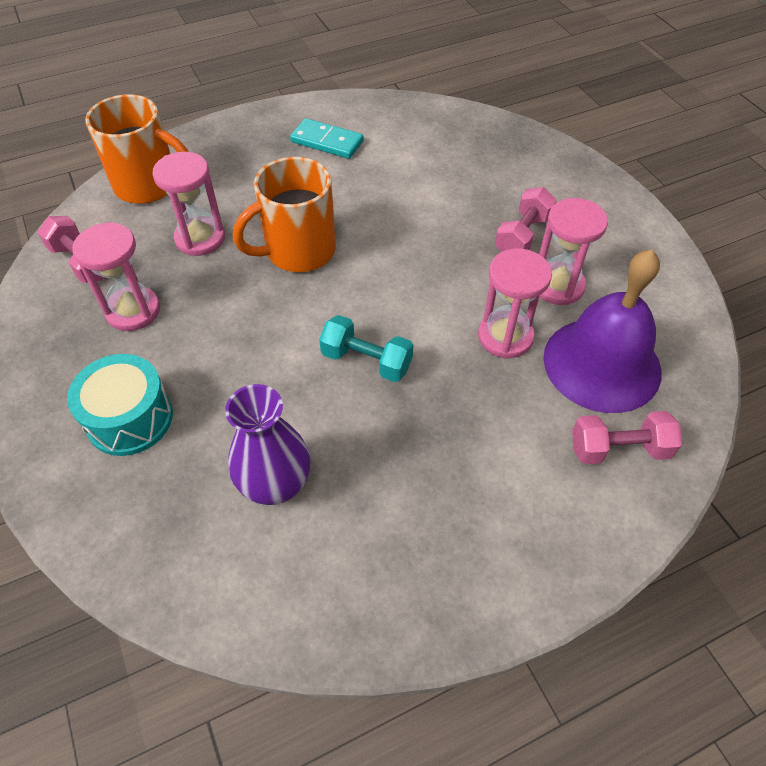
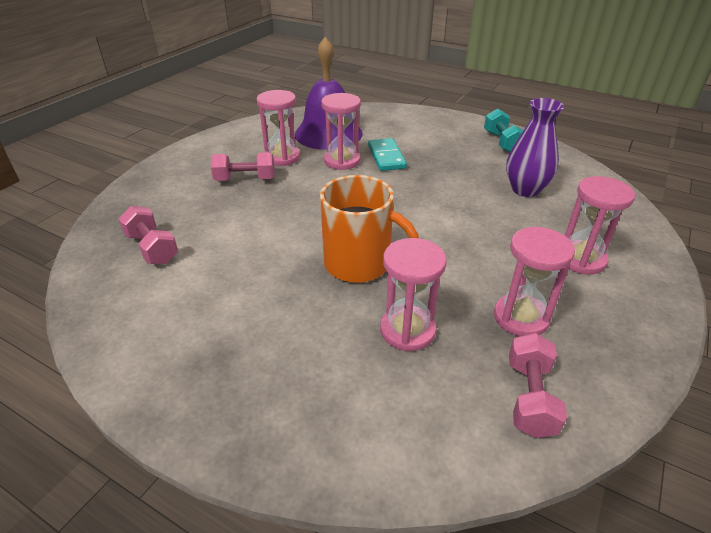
camera: 125 degrees left, 15 degrees down
(130, 418) = (581, 259): turquoise drum -> pink hourglass
(149, 185) = (381, 431): orange mug -> none
(327, 141) = (190, 323): turquoise domino -> turquoise domino (386, 157)
(366, 361) = (416, 195): turquoise dumbbell -> turquoise dumbbell (502, 142)
(619, 449) = (375, 120): pink dumbbell -> pink dumbbell (152, 248)

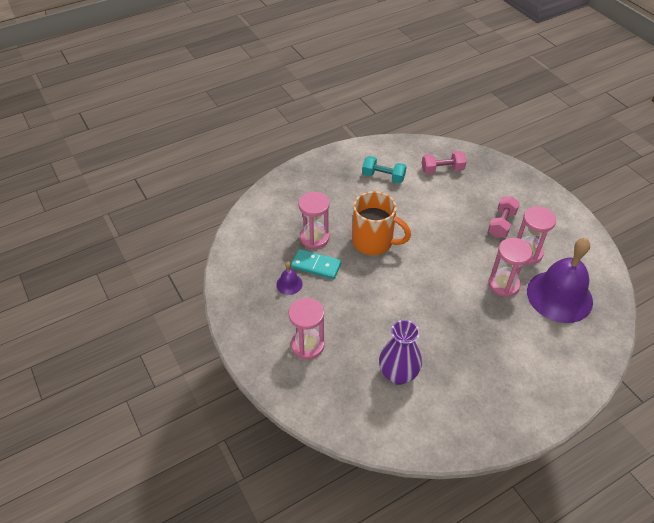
camera: 120 degrees right, 10 degrees up
(360, 264) = (374, 242): orange mug -> orange mug turned 120 degrees counterclockwise
(386, 157) = (497, 314): turquoise domino -> turquoise domino (316, 265)
(502, 142) = (483, 415): turquoise dumbbell -> turquoise dumbbell (383, 177)
(521, 318) = (289, 284): pink hourglass -> purple bell
(530, 397) = (249, 257): pink dumbbell -> none

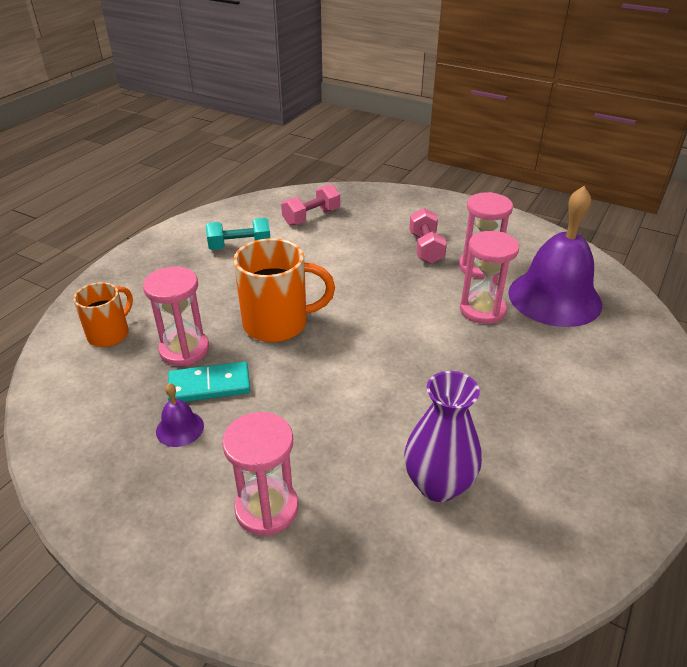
camera: 30 degrees left, 10 degrees down
(281, 211) = (110, 334): none -> orange mug

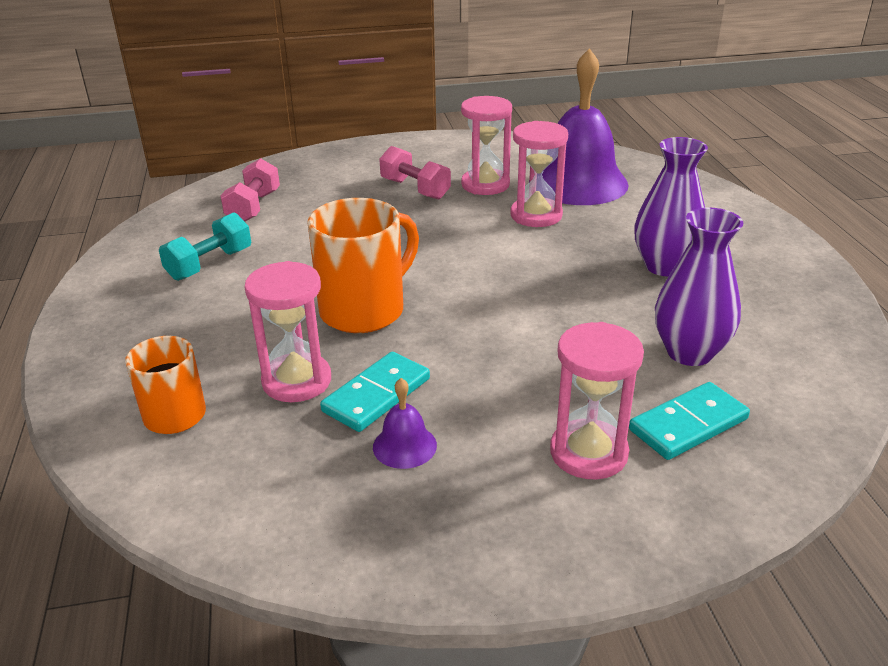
camera: 40 degrees left, 5 degrees down
(356, 537) = (688, 424): none -> turquoise domino
(522, 404) = (664, 266): none -> purple vase

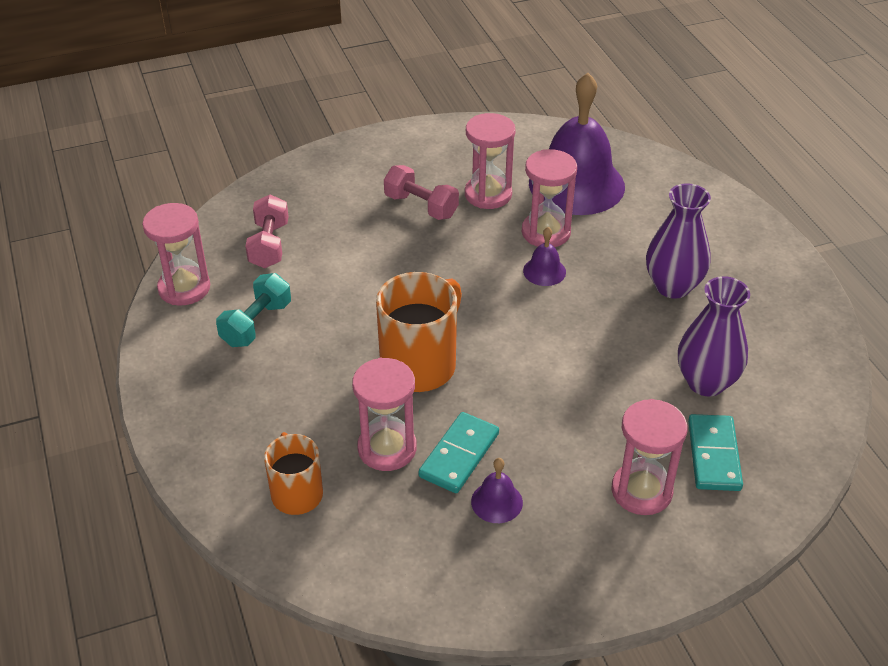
camera: 10 degrees left, 10 degrees up
(154, 232) = (184, 288): none -> pink hourglass
(525, 244) = (544, 271): none -> purple bell
(688, 424) = (713, 455): turquoise domino -> turquoise domino turned 45 degrees counterclockwise

